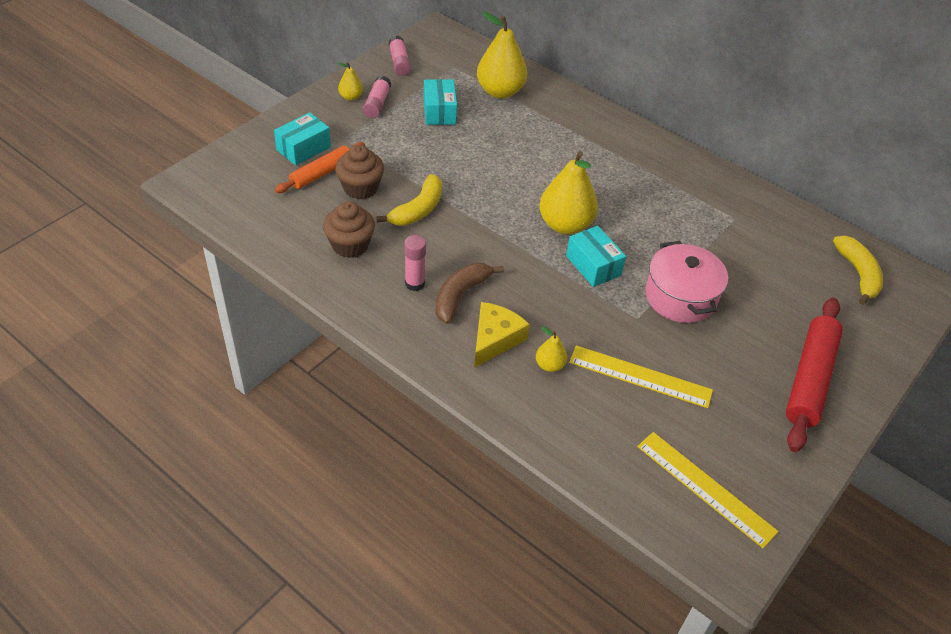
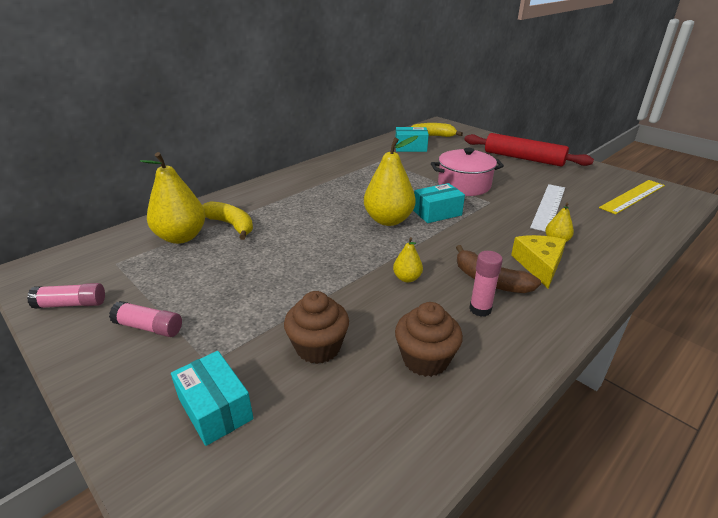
camera: 80 degrees left, 15 degrees down
(321, 173) = (279, 387): orange rolling pin -> none
(351, 97) = (117, 353): yellow pear -> yellow pear (407, 278)
(418, 209) = (363, 302): yellow banana -> yellow banana (231, 225)
(439, 111) = (194, 278): turquoise box -> turquoise box (410, 147)
(494, 339) = (539, 265): yellow cheese -> yellow cheese turned 60 degrees clockwise
(640, 376) = (548, 206): yellow ruler -> white ruler

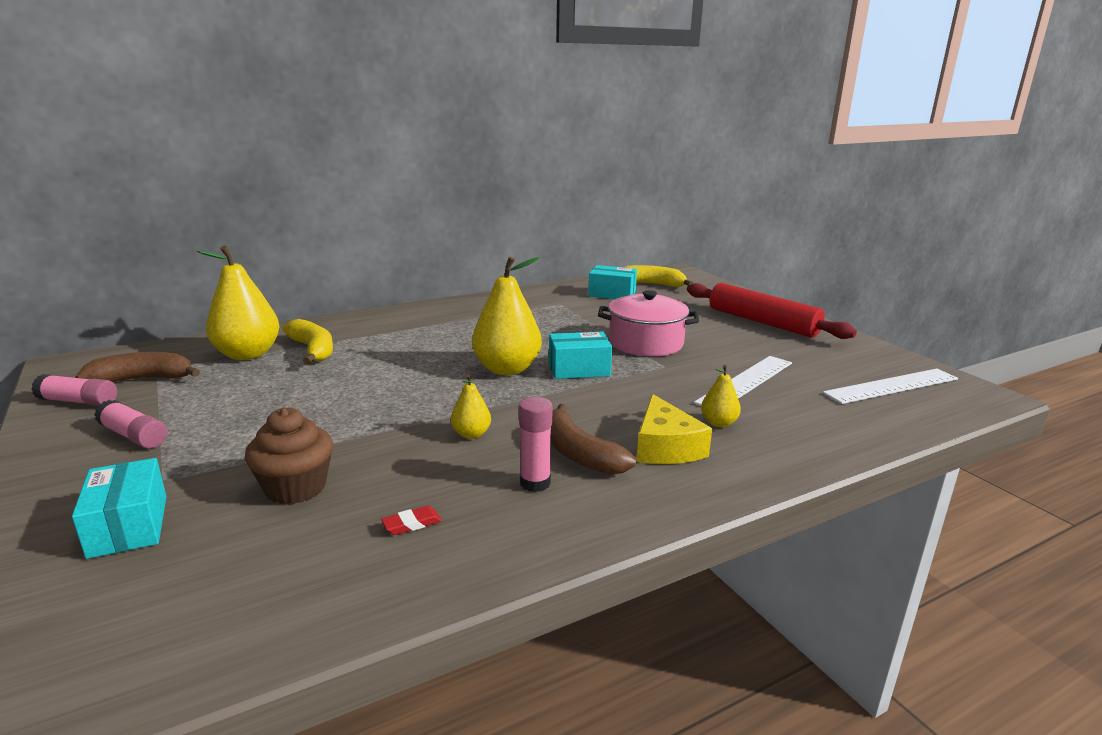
camera: 15 degrees right, 10 degrees down
(111, 274) = (143, 379): none -> brown banana
(425, 359) = (412, 524): brown cupcake -> red eraser
(539, 265) = (665, 447): yellow cheese -> yellow cheese turned 150 degrees clockwise
(633, 196) = (891, 386): yellow ruler -> white ruler

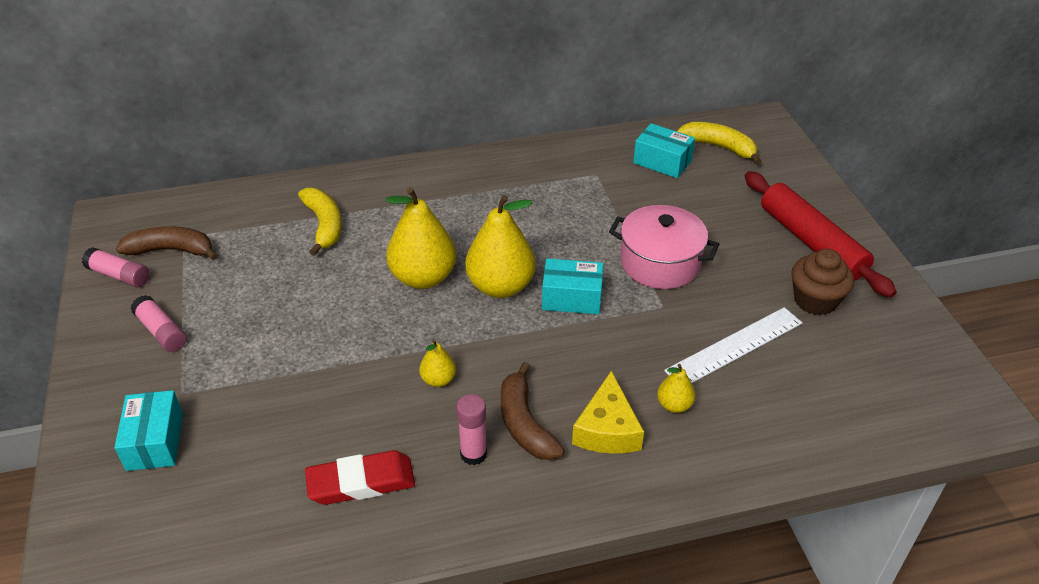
camera: 15 degrees right, 20 degrees up
(247, 354) = (264, 224): yellow pear -> yellow pear (423, 277)
(295, 488) = (280, 422): brown cupcake -> brown cupcake (815, 300)
(412, 524) = (361, 482): red eraser -> red eraser, size x2.27
(891, 386) = (890, 379): white ruler -> none

